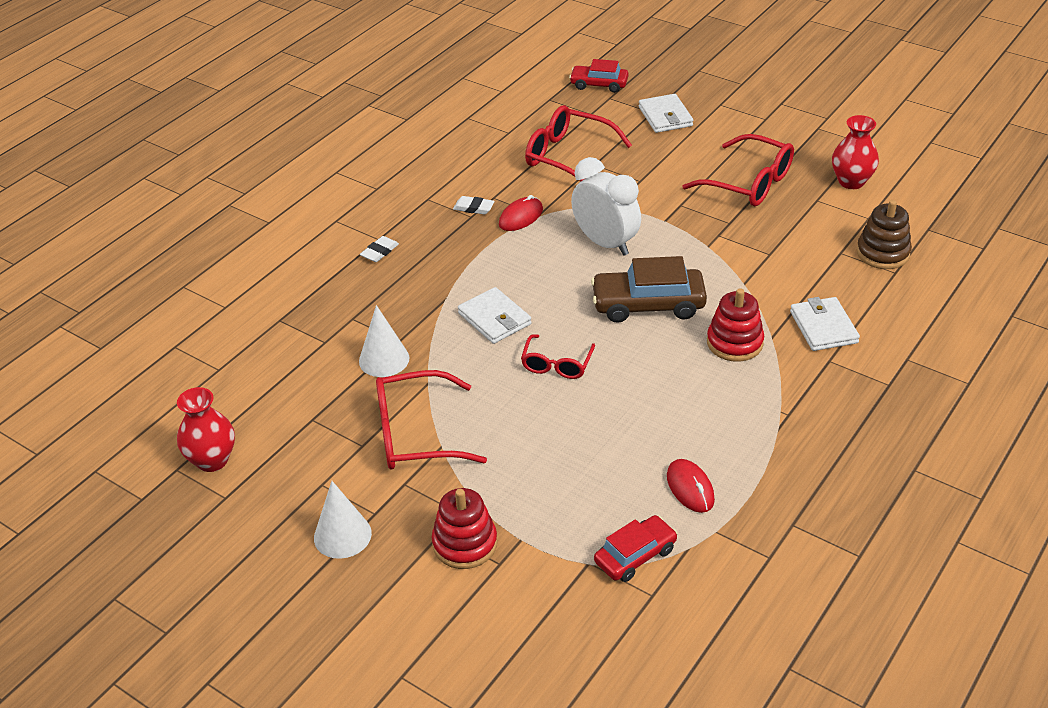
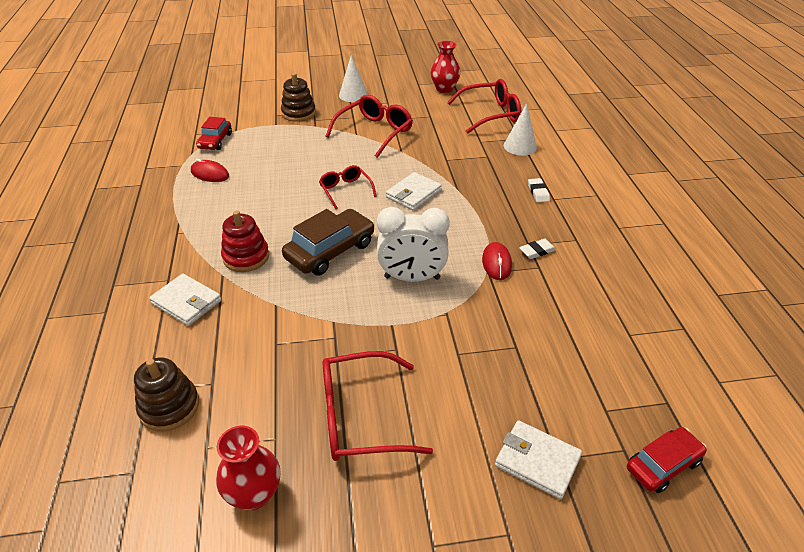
camera: 135 degrees right, 0 degrees up
(384, 359) = (439, 149): white cone -> white cone (520, 146)
(465, 544) = (298, 113): red stacking toy -> brown stacking toy
(494, 319) = (413, 194): white wallet -> white wallet turned 60 degrees counterclockwise
(569, 156) = (546, 341): red glasses -> red glasses (490, 114)

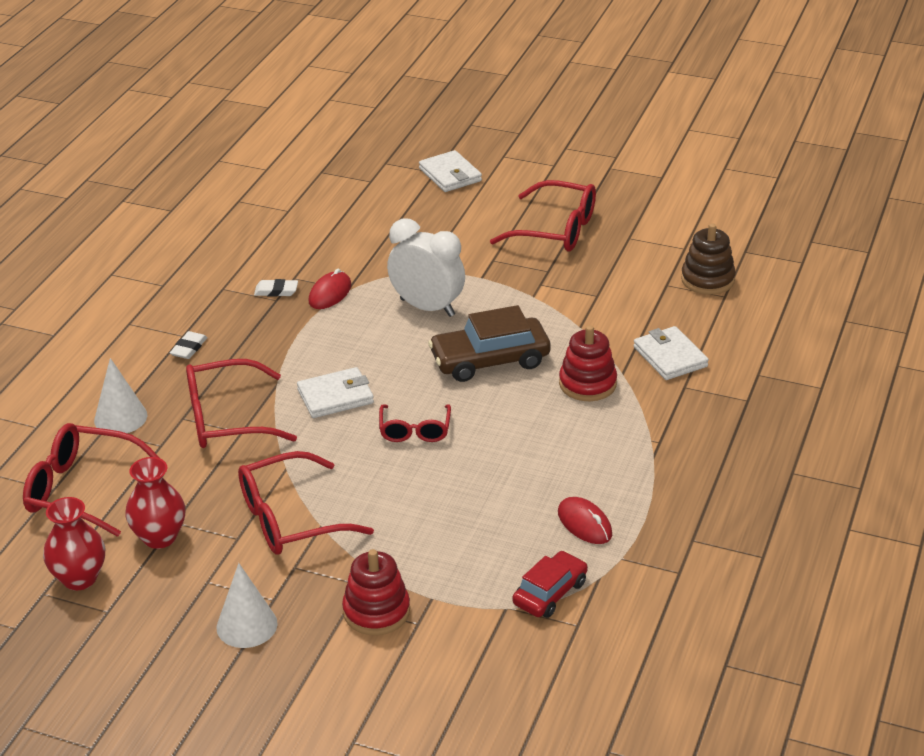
camera: 150 degrees left, 5 degrees down
(254, 494) = (658, 216): red vase -> red vase (159, 537)
(298, 113) = (376, 611): brown stacking toy -> red stacking toy
(462, 163) = (227, 419): none -> red glasses
(663, 465) = (369, 150): red car -> none

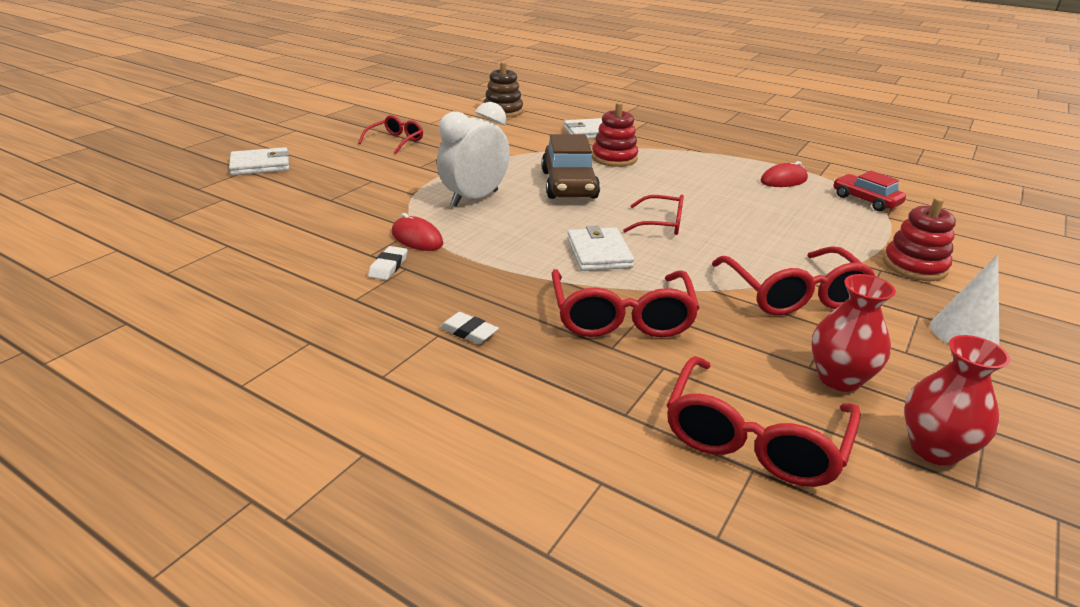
camera: 80 degrees left, 5 degrees down
(120, 417) = (599, 396): white cone -> none
(555, 230) = (395, 141): red glasses -> red glasses, size x0.60

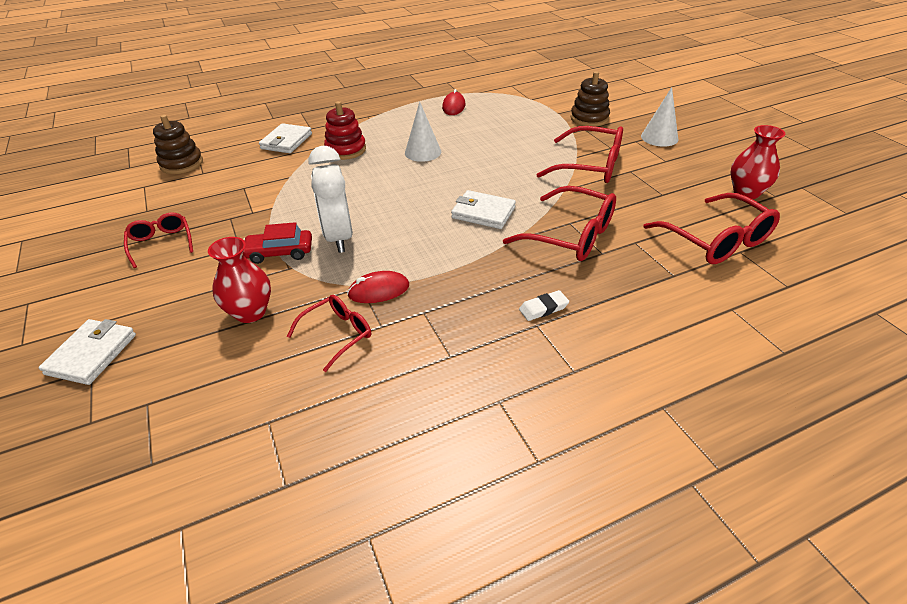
camera: 55 degrees left, 10 degrees up
(388, 266) = (412, 321): white eraser -> none
(569, 185) = (366, 185): brown car -> none
(661, 224) = (466, 173): red glasses -> red glasses (337, 335)
(665, 192) = (423, 152): none -> white cone
(839, 379) = (678, 191): red vase -> red vase (250, 312)
(865, 200) = (506, 95): red car -> red car (280, 252)
(914, 266) = (589, 118): red stacking toy -> brown stacking toy

